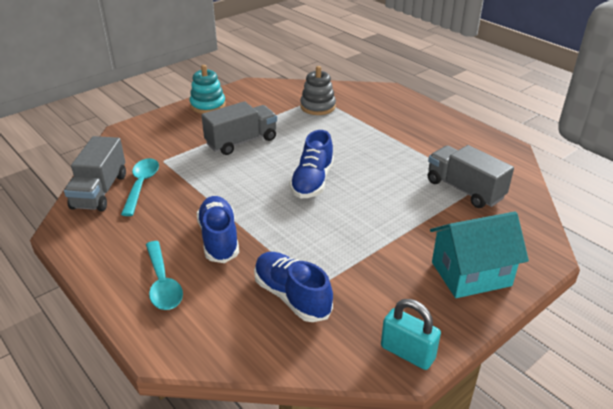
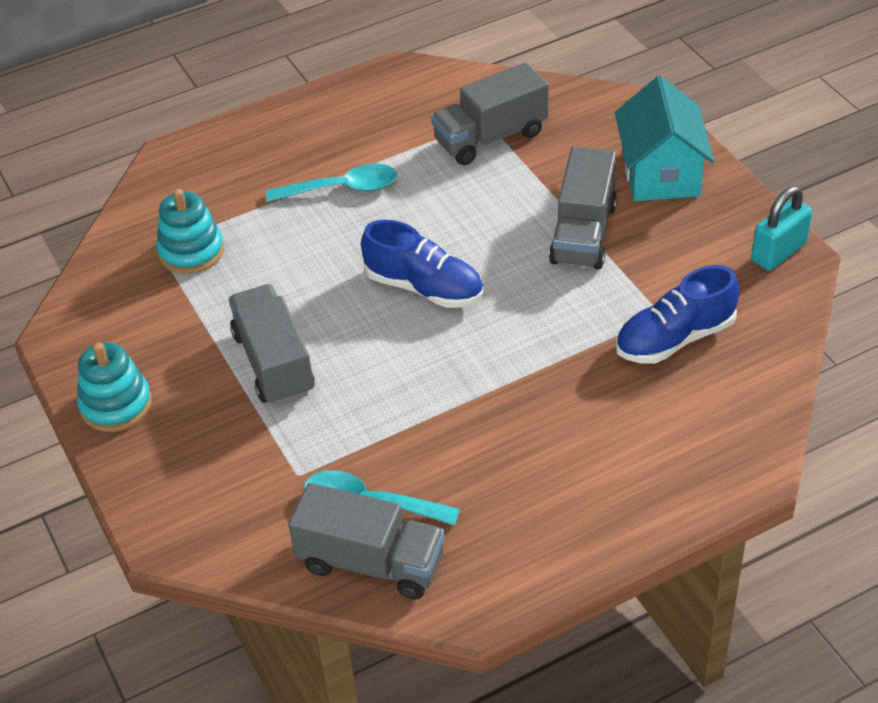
camera: 75 degrees left, 10 degrees up
(163, 283) = (628, 471): turquoise spoon -> turquoise spoon (342, 189)
(219, 239) = (541, 406): blue shoe -> none
(318, 107) = (191, 251): grey stacking toy -> turquoise stacking toy
(386, 241) = (583, 233): none -> grey truck

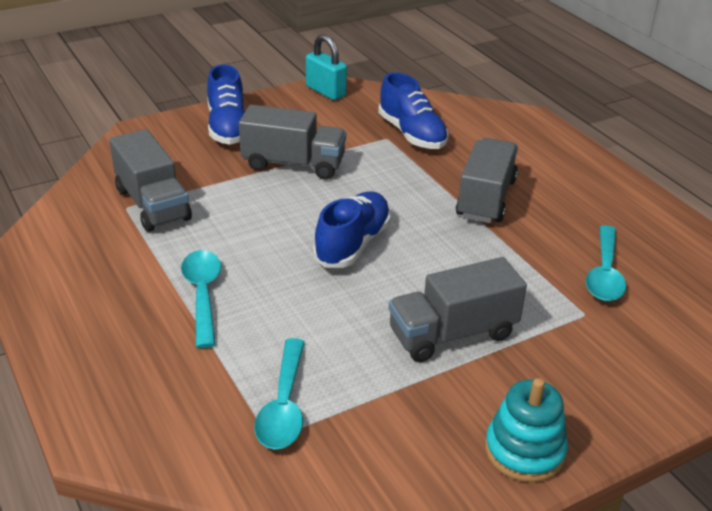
camera: 95 degrees left, 10 degrees down
(191, 251) = (284, 406): turquoise stacking toy -> turquoise spoon
(371, 562) = (663, 272): grey truck -> grey truck (485, 199)
(660, 173) = (228, 128): turquoise house -> blue shoe

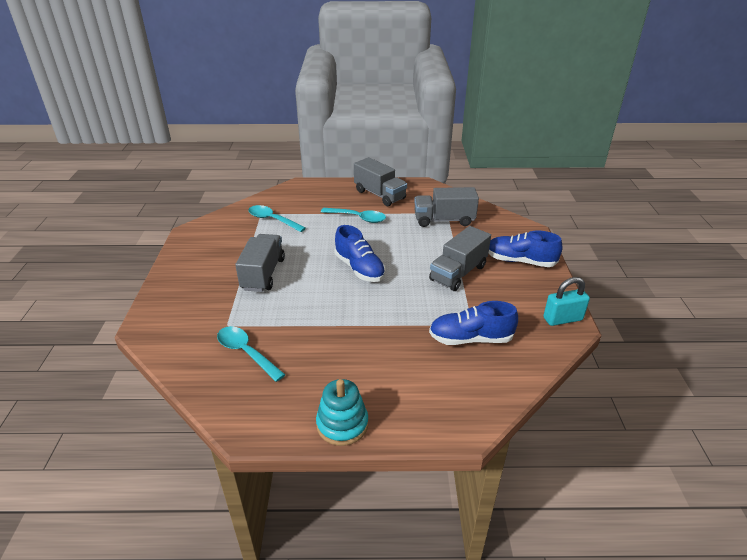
camera: 120 degrees right, 0 degrees up
(485, 199) = (362, 338): grey truck -> grey truck (379, 195)
(524, 451) = (183, 265): turquoise stacking toy -> turquoise stacking toy (342, 424)

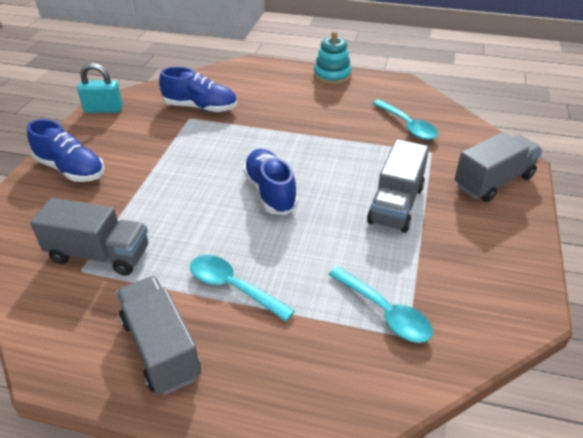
camera: 165 degrees left, 5 degrees up
(458, 273) = (156, 167): grey truck -> grey truck (493, 182)

